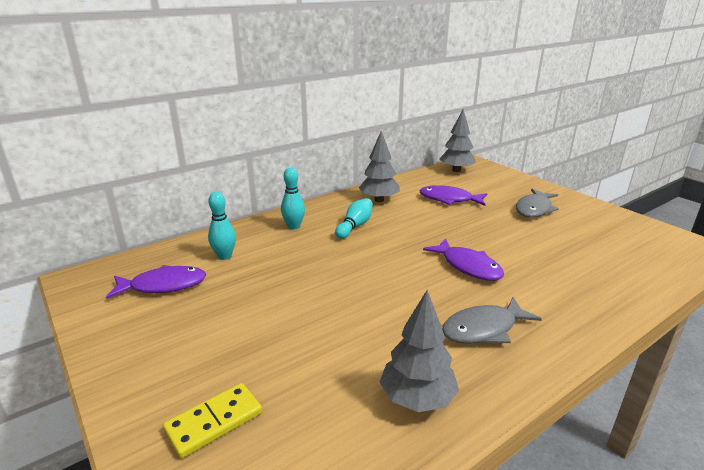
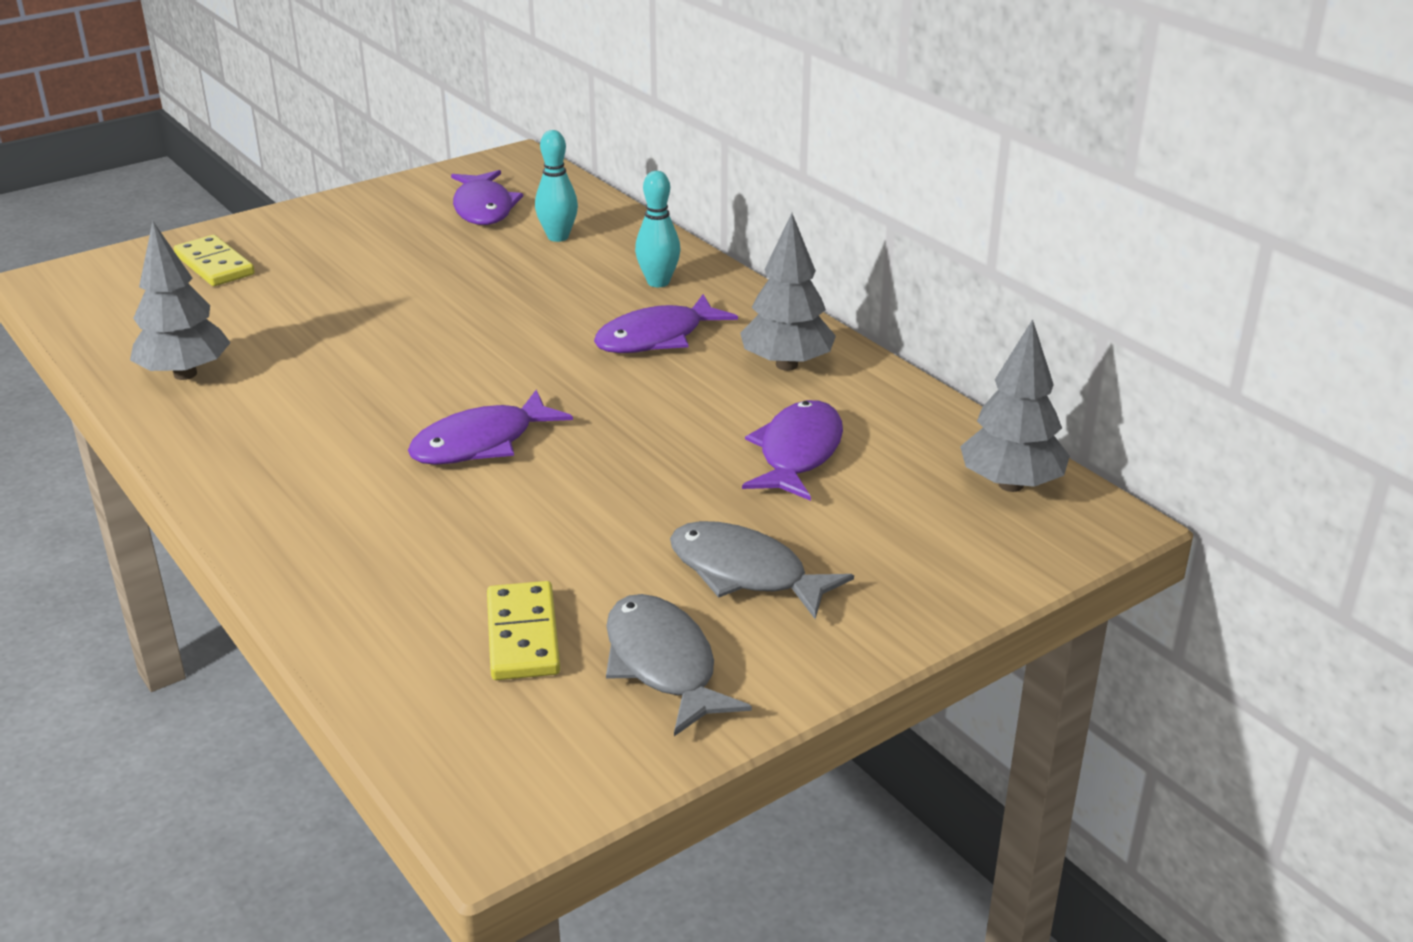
camera: 90 degrees right, 5 degrees up
(355, 226) = (657, 338): turquoise bowling pin -> purple fish
(484, 329) = (295, 436): grey fish -> grey fish (663, 664)
(605, 248) = (523, 635): none -> yellow domino

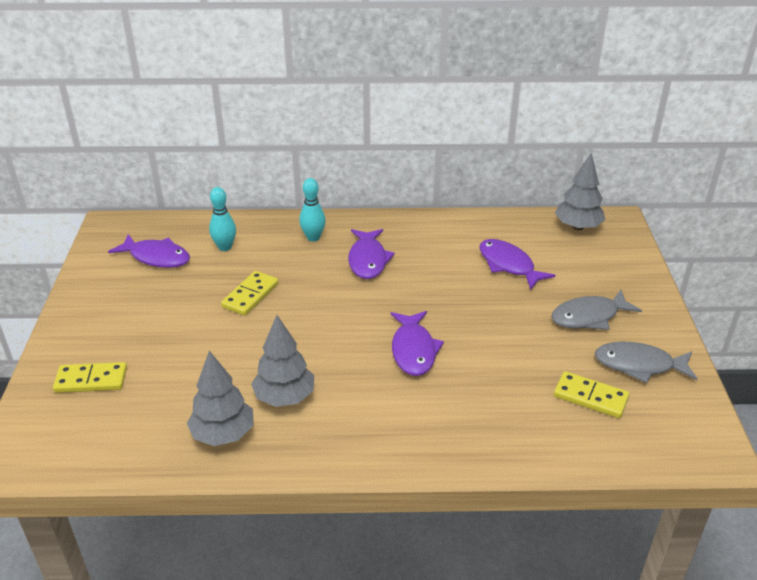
camera: 55 degrees left, 5 degrees up
(474, 290) = (250, 295): none -> yellow domino
(786, 365) = (432, 236): grey tree -> grey tree (284, 397)

